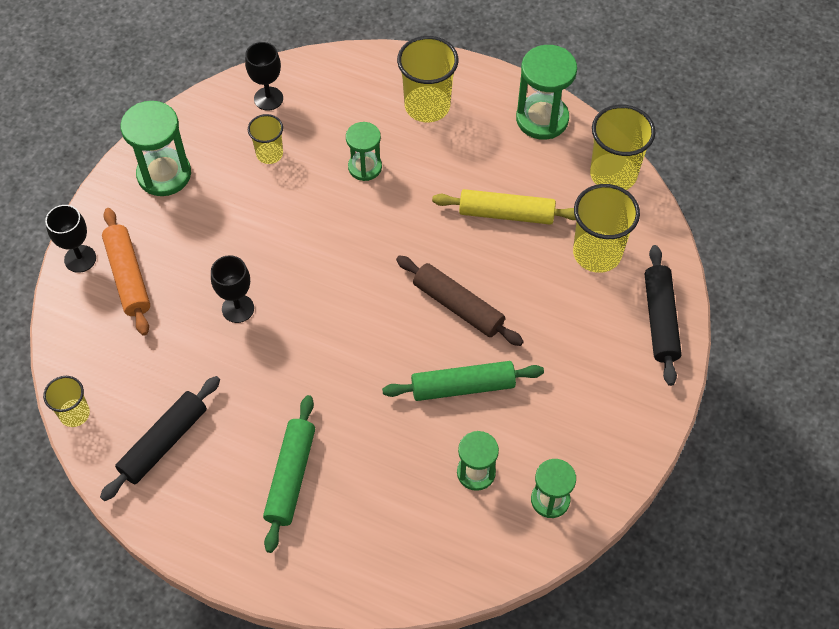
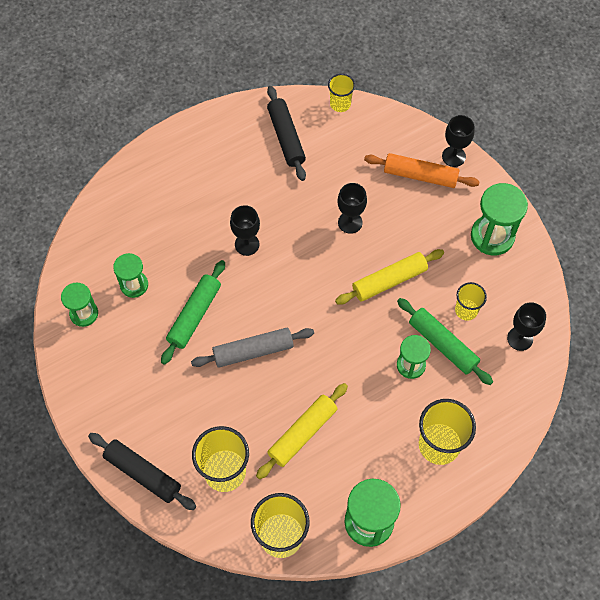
camera: 125 degrees right, 5 degrees up
(284, 234) = (389, 281): none -> yellow rolling pin
(291, 477) = (212, 188): green rolling pin -> green rolling pin (442, 344)
(339, 391) = (247, 244): none -> black goblet
(458, 306) = (253, 351): brown rolling pin -> grey rolling pin

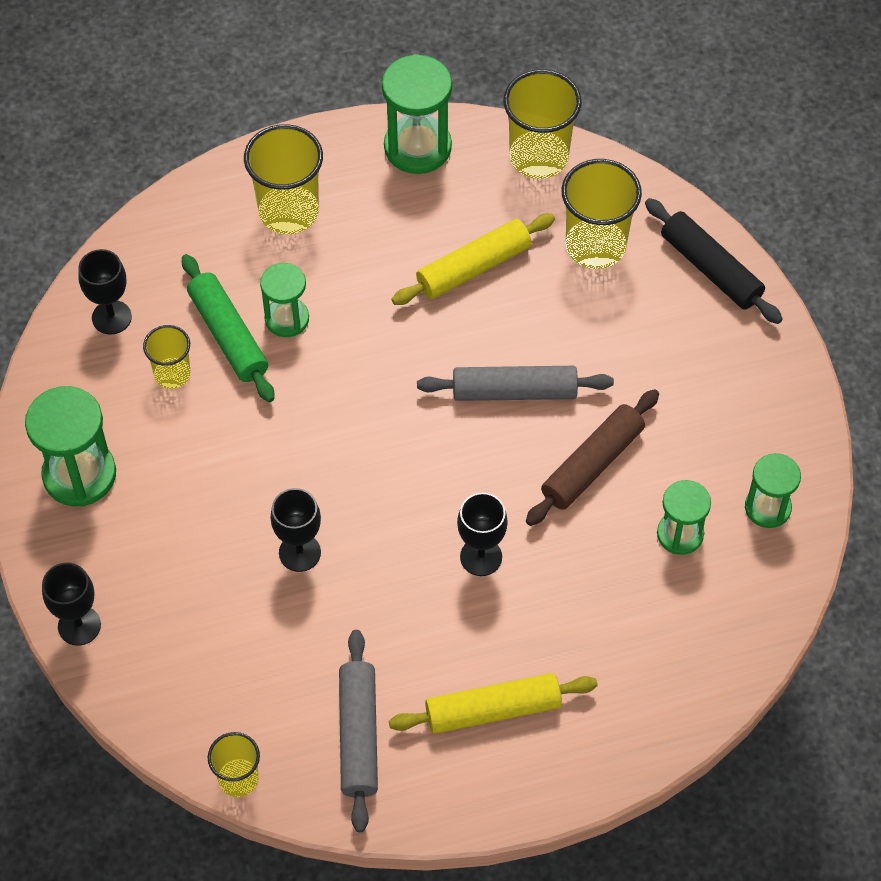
camera: 165 degrees left, 5 degrees down
(194, 315) = (592, 464): green rolling pin -> brown rolling pin
(286, 137) = (358, 735): black rolling pin -> grey rolling pin
(389, 281) = (271, 444): yellow rolling pin -> yellow rolling pin (493, 710)
(420, 175) = (151, 605): orange rolling pin -> none

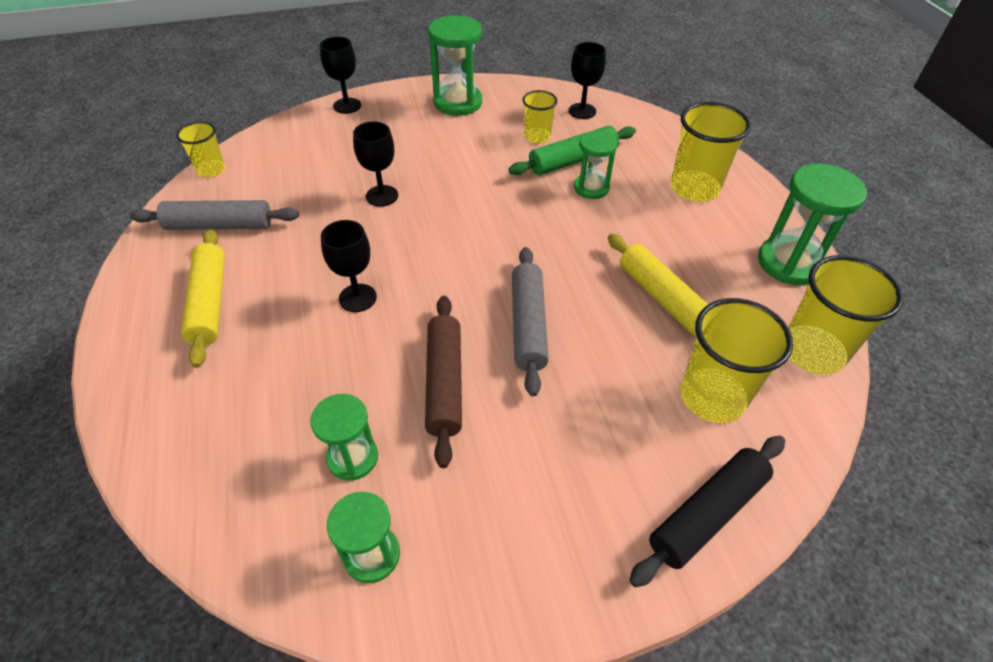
camera: 90 degrees right, 10 degrees down
(592, 464) = (444, 383): brown rolling pin -> brown rolling pin turned 45 degrees clockwise

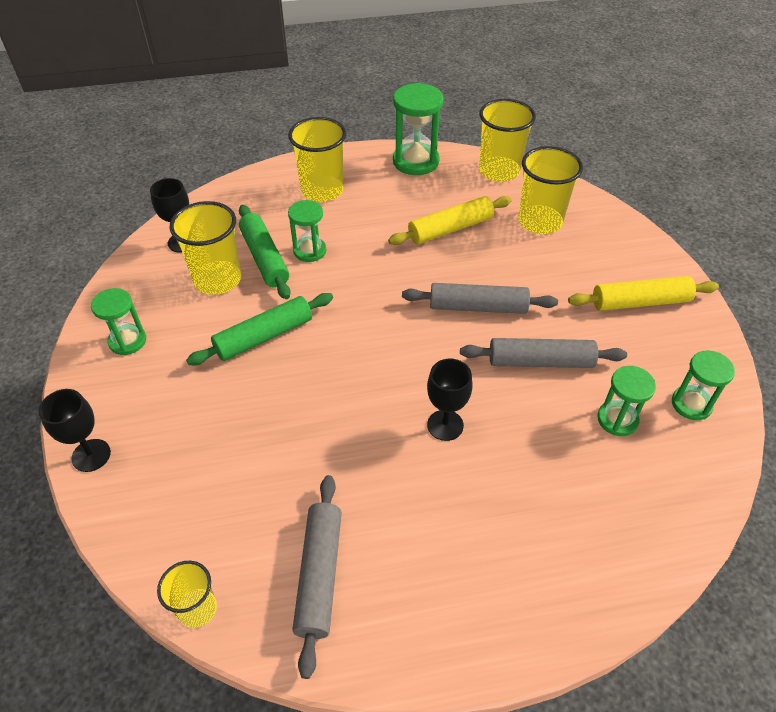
camera: 85 degrees left, 0 degrees up
(210, 302) = (449, 560): yellow rolling pin -> yellow rolling pin (640, 302)
(382, 196) = (291, 410): black goblet -> none
(444, 383) = (540, 362): brown rolling pin -> grey rolling pin
(458, 102) = (127, 341): green hourglass -> green hourglass, size x0.63
(468, 171) = (264, 336): none -> green rolling pin
(537, 136) = (217, 279): yellow cup -> yellow cup, size x1.73
(707, 513) = (626, 240): black rolling pin -> none

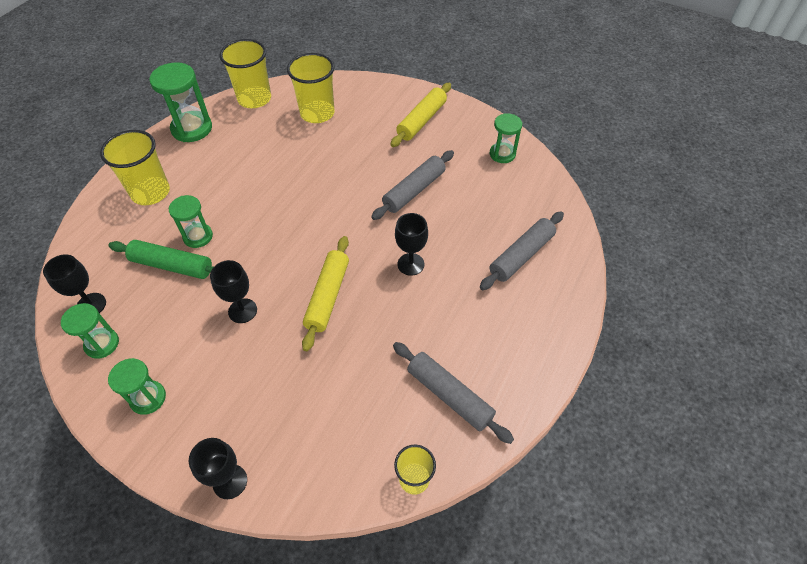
camera: 50 degrees left, 5 degrees up
(217, 279) = (157, 305): yellow cup -> none
(264, 336) = (242, 311): green rolling pin -> black goblet
(450, 229) = (271, 155): yellow rolling pin -> yellow rolling pin (328, 296)
(478, 307) = (346, 188): grey rolling pin -> grey rolling pin (521, 255)
(617, 419) = (482, 189): green hourglass -> green hourglass (102, 344)

